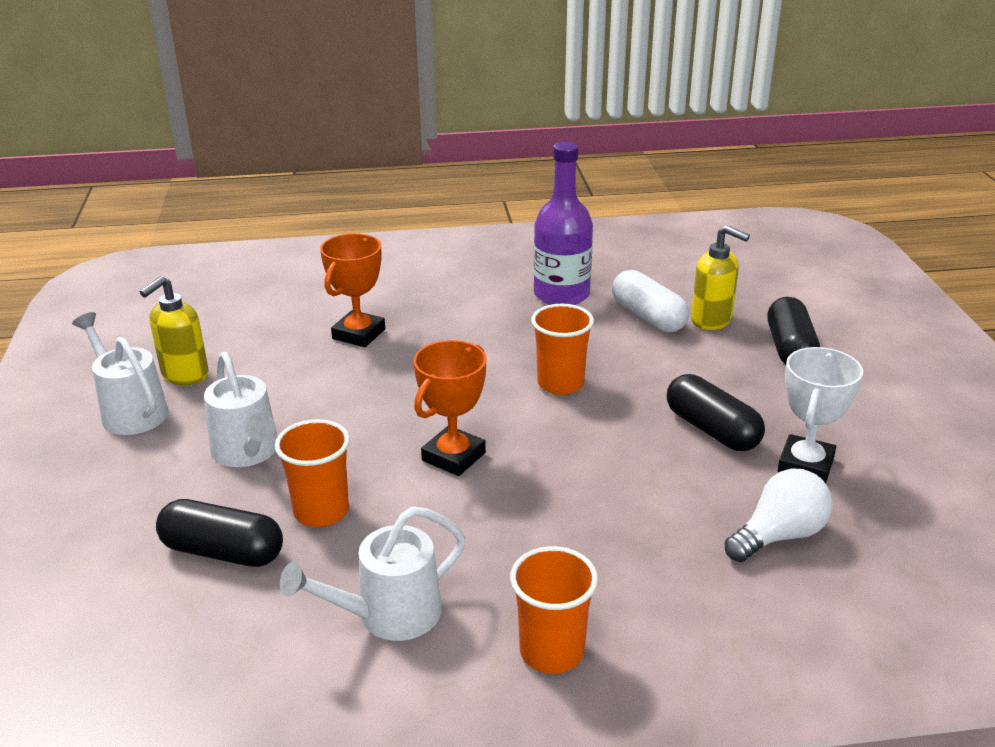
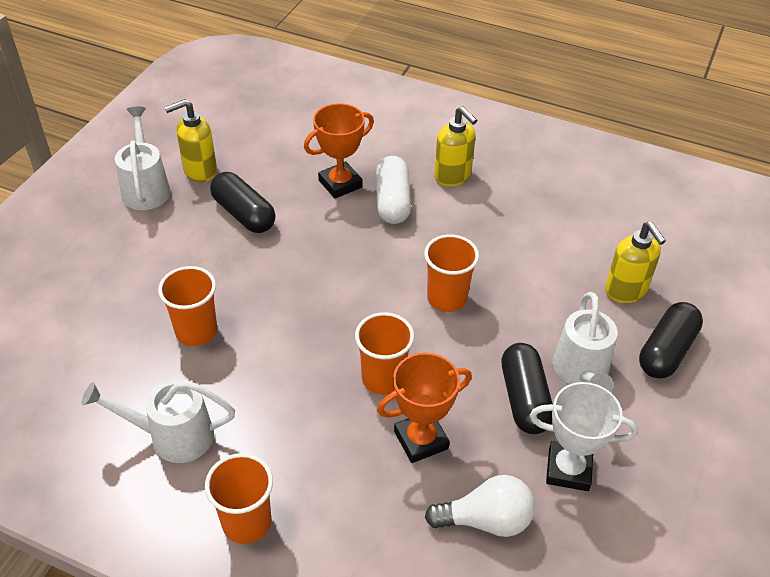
camera: 30 degrees right, 15 degrees up
(223, 552) = (116, 333): black capsule -> black capsule (244, 214)
(248, 452) = (189, 258): white watering can -> white watering can (581, 372)
(453, 456) = (315, 328): orange trophy -> orange trophy (421, 440)
(468, 292) = (453, 176): none -> yellow soap dispenser
(561, 295) = (523, 210): purple bottle -> none
(565, 469) = (383, 378): none -> orange cup
(648, 317) = (575, 263): white capsule -> white capsule (392, 201)
(805, 465) = (568, 469): white trophy -> white trophy turned 45 degrees clockwise

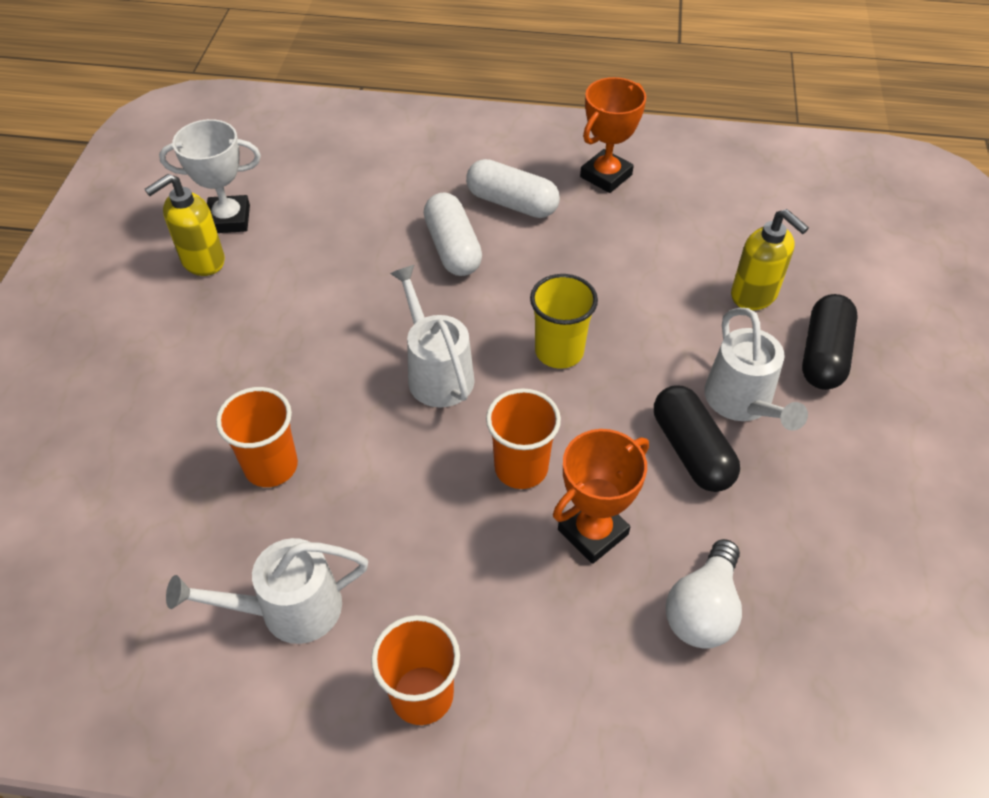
camera: 15 degrees left, 5 degrees up
(146, 187) = (140, 297): white watering can -> white watering can (436, 372)
(244, 214) = (278, 303): black capsule -> none
(340, 184) = (382, 240): orange trophy -> orange trophy (606, 176)
(447, 298) = (559, 351): orange cup -> yellow cup
(453, 176) = (512, 203): yellow soap dispenser -> white capsule
(486, 520) = (703, 609): white light bulb -> white light bulb turned 135 degrees clockwise
(568, 469) = (771, 522): white trophy -> white trophy (229, 219)

